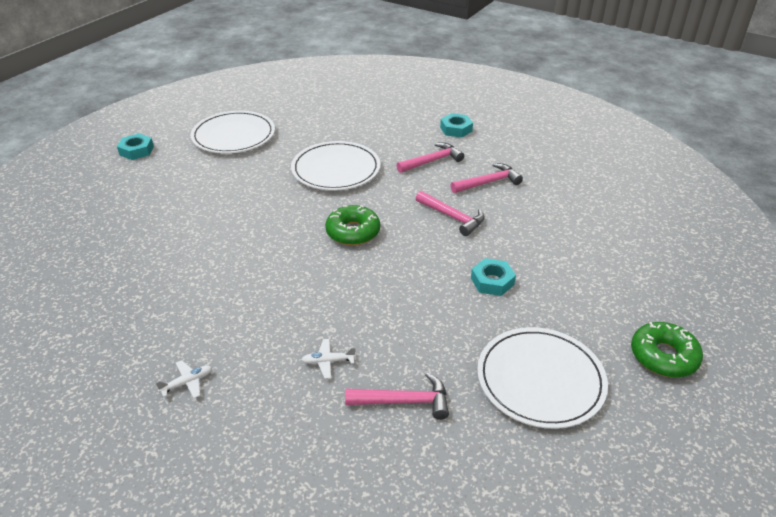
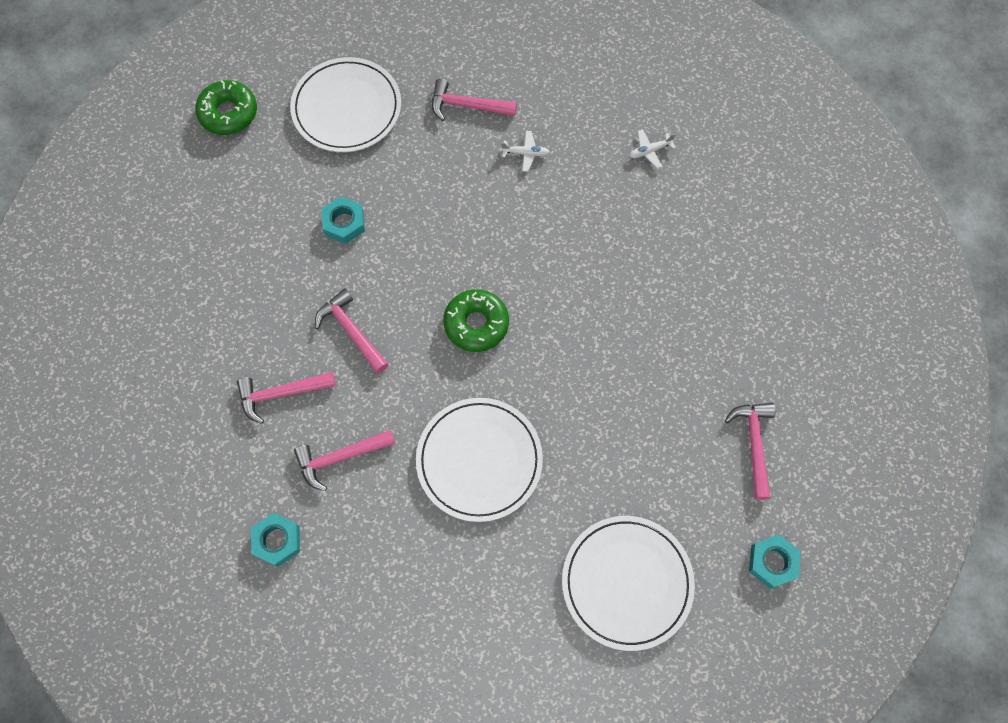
camera: 170 degrees left, 30 degrees up
(133, 195) = (753, 444): none -> pink hammer

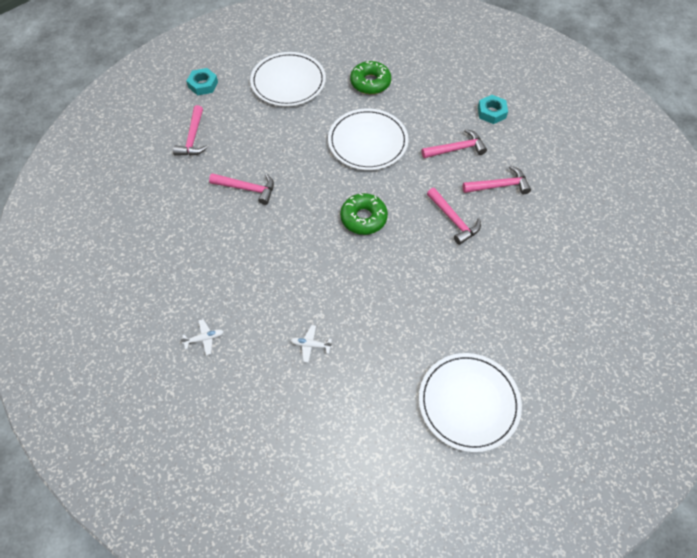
camera: 175 degrees left, 10 degrees down
(228, 113) = (578, 406): green donut -> green donut (370, 83)
(344, 223) = (464, 298): turquoise nut -> none
(467, 106) = (358, 395): pink hammer -> pink hammer (247, 189)

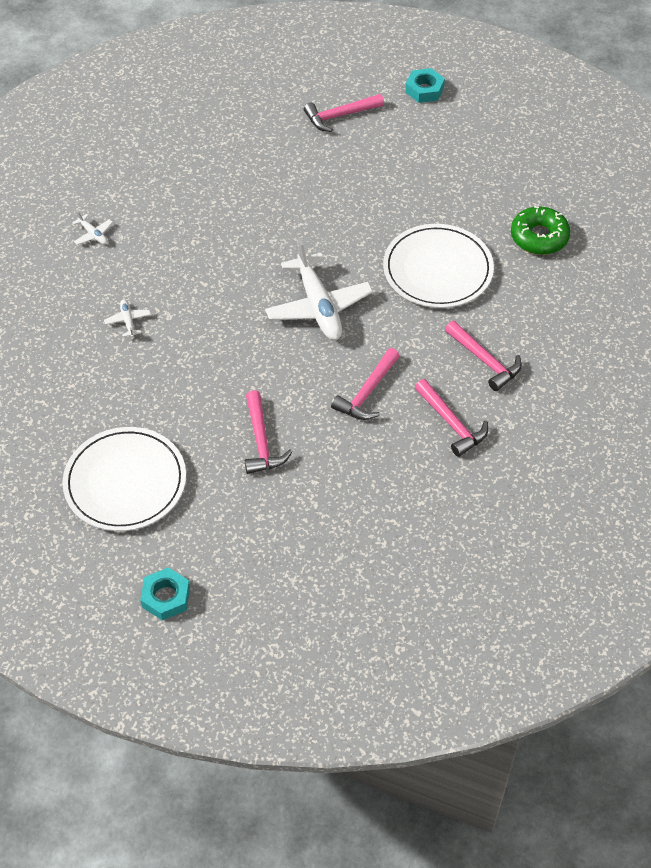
camera: 65 degrees right, 5 degrees down
(247, 189) = (298, 190): pink hammer -> pink hammer (261, 441)
(288, 82) = (483, 160): white plate -> none
(363, 218) = (318, 306): green donut -> white plane
(491, 112) = (576, 379): turquoise nut -> turquoise nut (166, 597)

